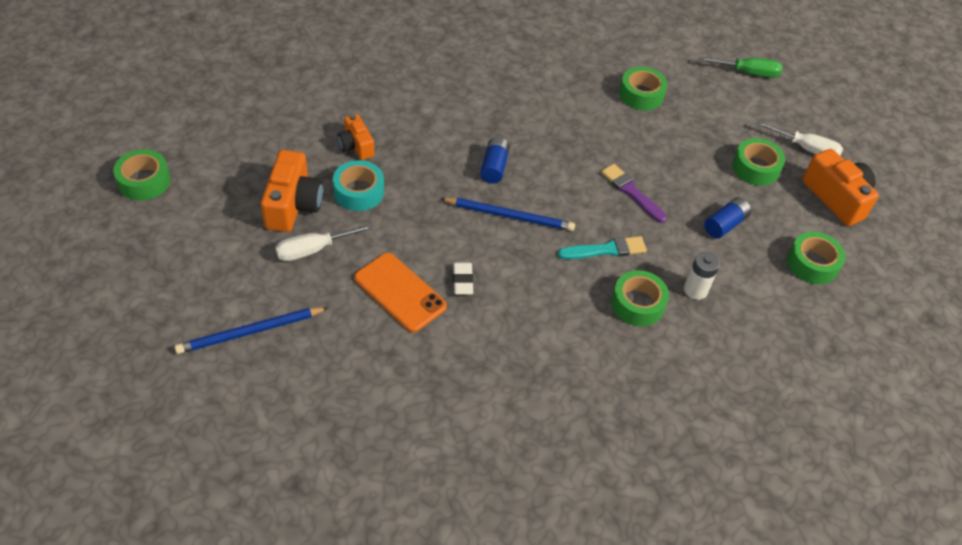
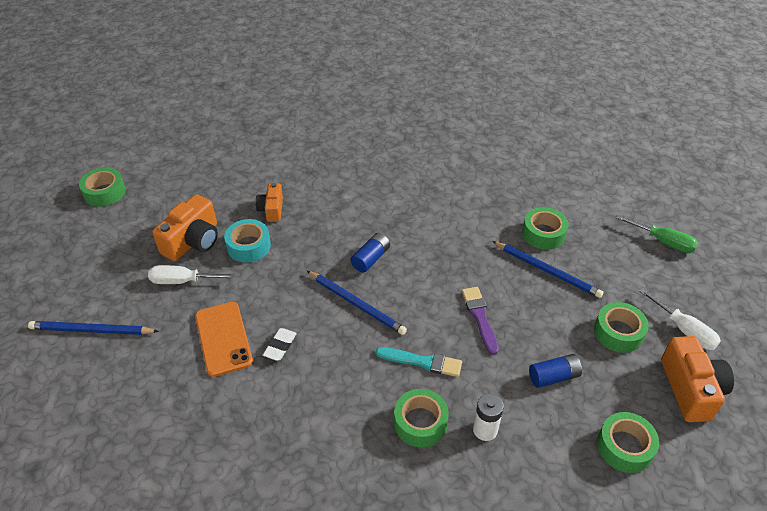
camera: 30 degrees right, 5 degrees down
(665, 130) = (547, 271): none -> blue pencil

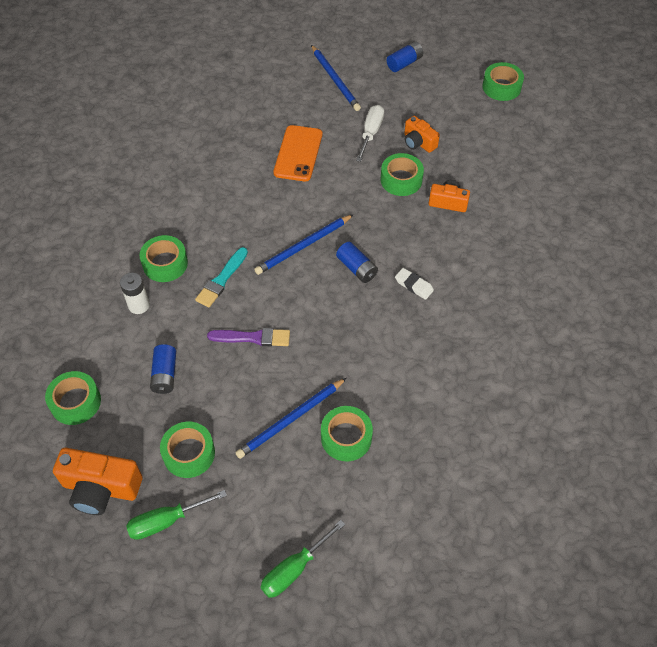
camera: 105 degrees right, 10 degrees up
(62, 272) = (404, 63): none -> blue battery
(91, 330) = (335, 80): blue pencil -> blue pencil turned 135 degrees clockwise
(193, 241) = (418, 142): orange camera -> orange camera, size x0.61
(223, 338) = (298, 153): orange phone -> orange phone turned 75 degrees counterclockwise
(249, 246) = (401, 180): turquoise tape -> green tape
(280, 346) = (276, 187): white eraser -> white eraser (413, 285)
(684, 330) = (166, 521): white screwdriver -> green screwdriver

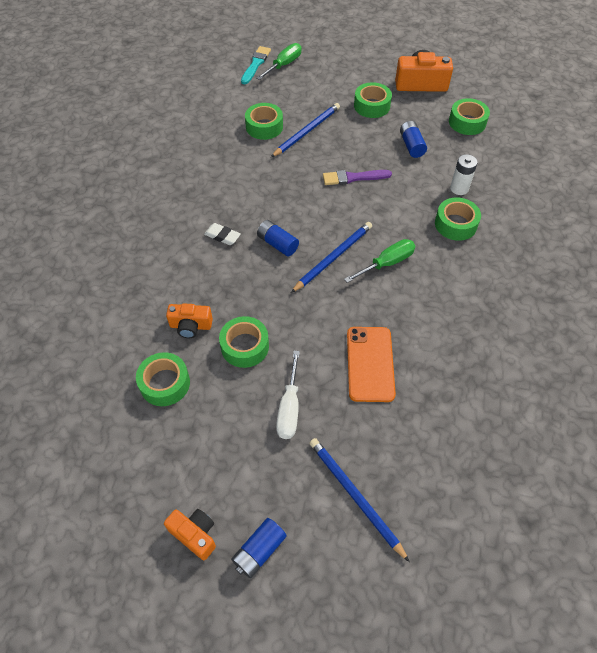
camera: 170 degrees right, 0 degrees up
(166, 521) = (370, 75): green screwdriver -> green screwdriver (387, 263)
(221, 280) = (398, 217): turquoise brush -> turquoise brush (256, 64)
(418, 142) = (228, 403): orange camera -> orange camera (195, 534)
(501, 87) = (113, 523): green tape -> green tape (165, 383)

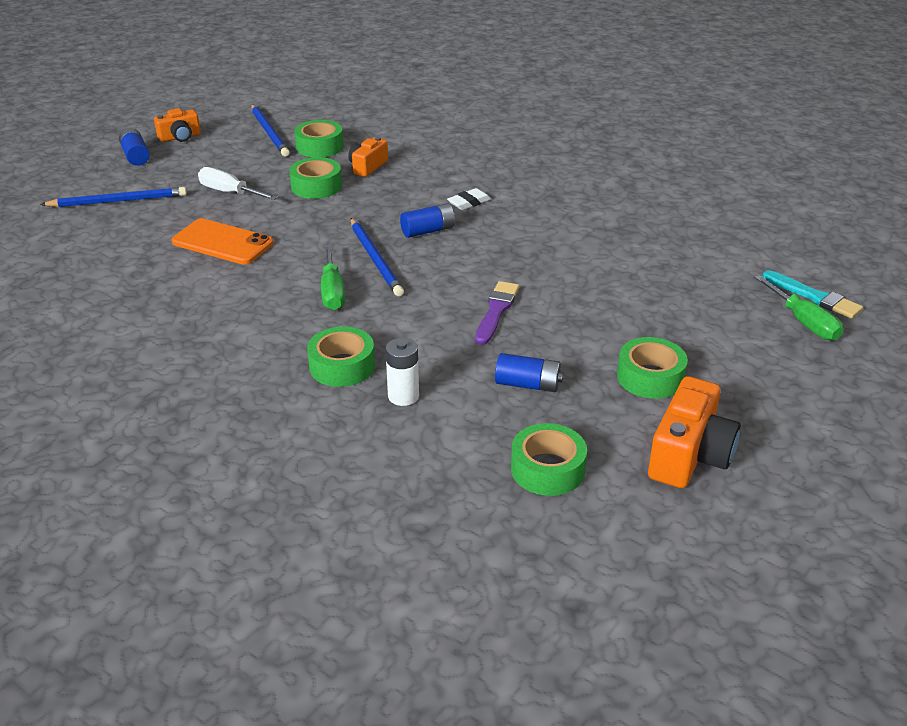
camera: 115 degrees right, 20 degrees down
(264, 127) = (650, 269): green tape -> none
(307, 131) = (619, 300): blue pencil -> blue pencil (269, 132)

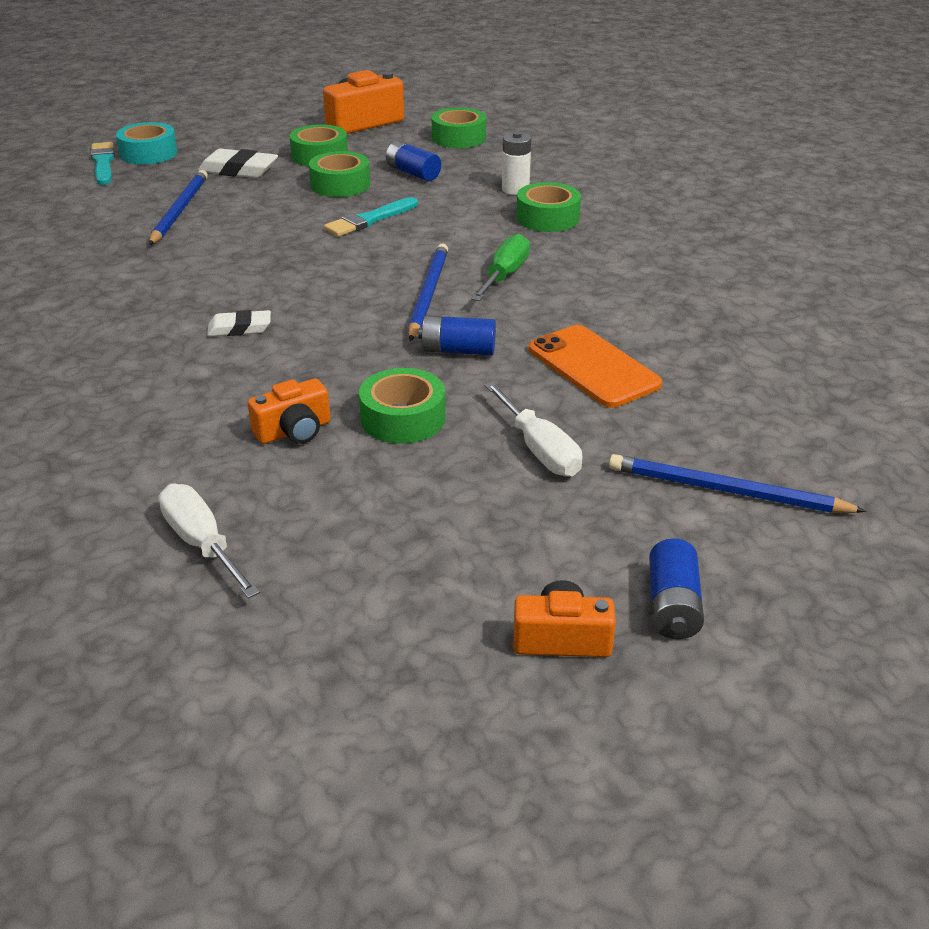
camera: 150 degrees left, 0 degrees up
(269, 132) = (376, 582): blue pencil -> blue pencil (179, 210)
(319, 147) = (322, 505): green tape -> green tape (340, 184)
(356, 124) = (202, 543): none -> white screwdriver
(428, 231) = (334, 308): blue battery -> blue battery (458, 350)
(496, 311) = (369, 220): purple brush -> turquoise brush
(690, 330) = (239, 170): none -> white eraser
(803, 322) = (149, 153): green screwdriver -> turquoise tape

